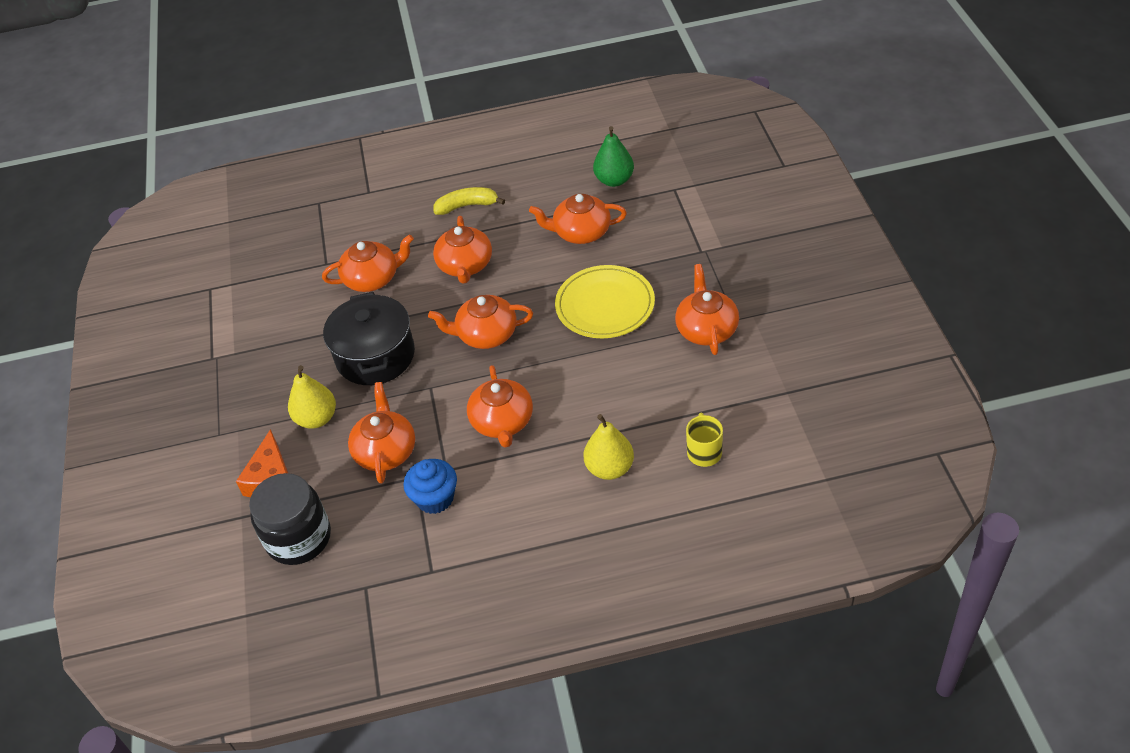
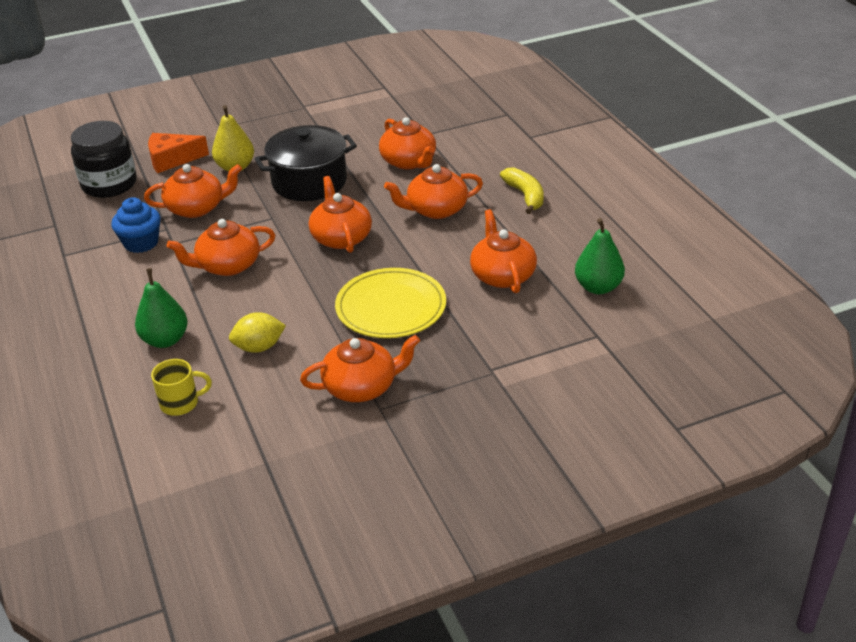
camera: 75 degrees right, 10 degrees down
(609, 468) = (165, 340): yellow pear -> green pear
(638, 397) = (259, 347): none -> yellow lemon

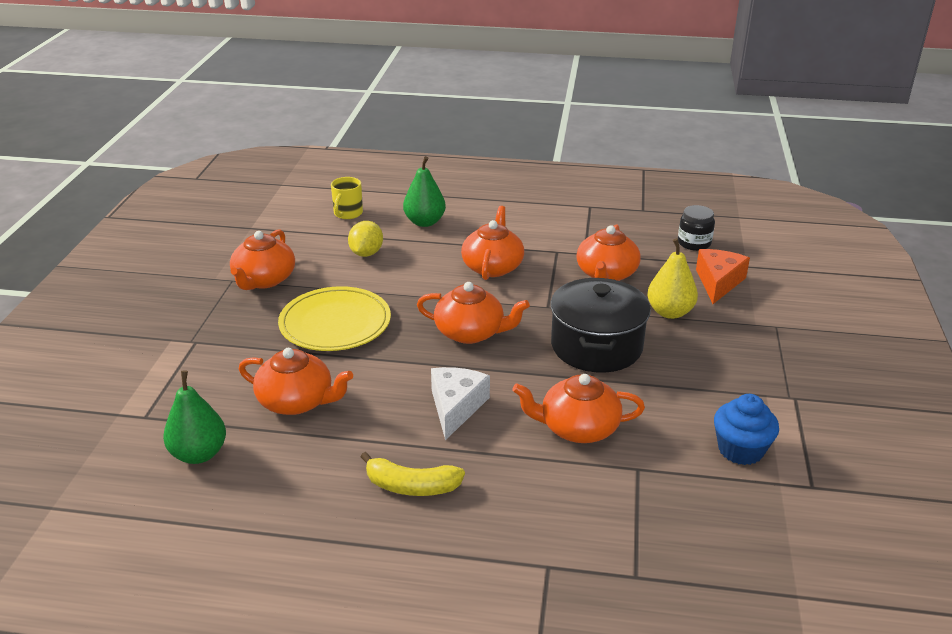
camera: 120 degrees right, 5 degrees down
(109, 184) = (694, 243): black jar -> black jar, size x0.58
(141, 243) = (572, 238): blue cupcake -> blue cupcake (740, 450)
(436, 210) = (456, 407): orange teapot -> white cheese

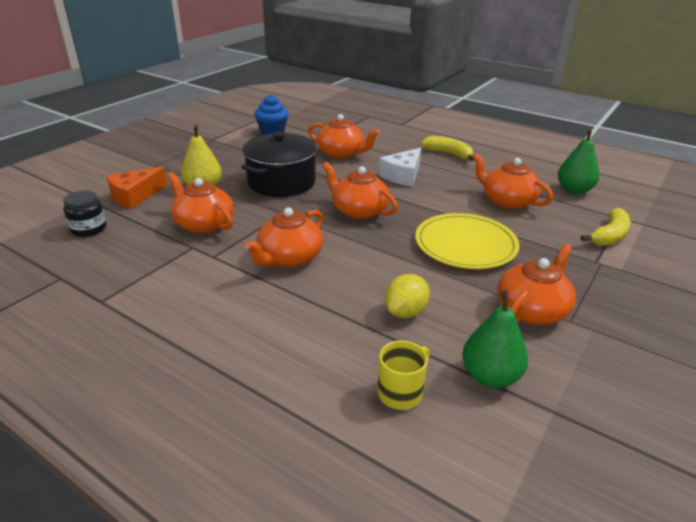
camera: 155 degrees left, 0 degrees up
(170, 380) = (609, 236): none -> yellow banana
(424, 222) = (308, 339): green pear -> green pear (490, 376)
(606, 274) = (203, 224): orange teapot -> orange teapot turned 90 degrees counterclockwise

